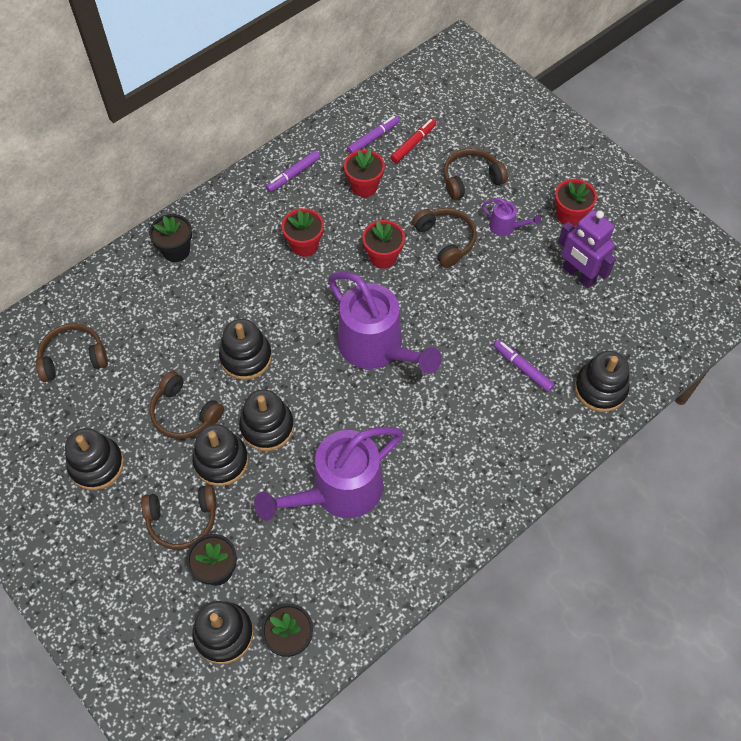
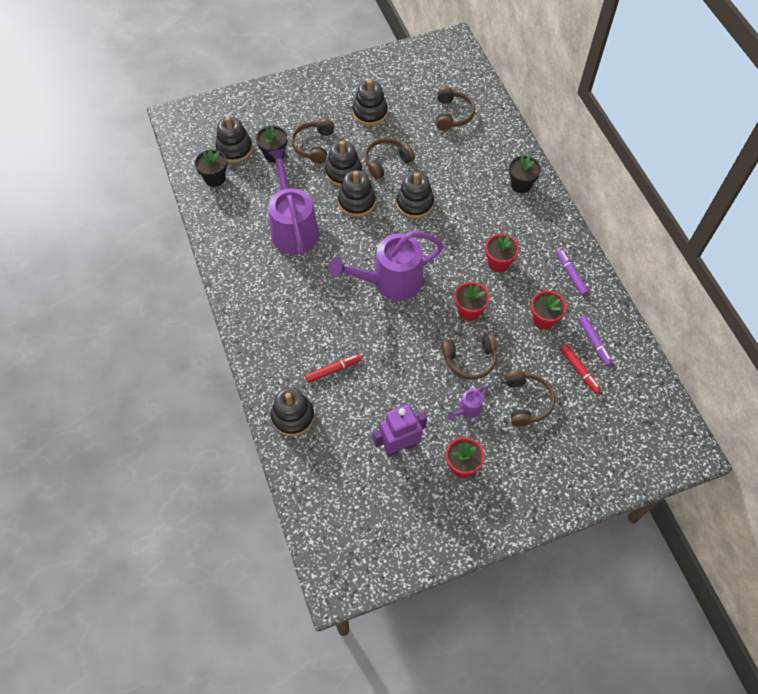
camera: 110 degrees right, 0 degrees up
(523, 368) = (333, 370): purple marker -> red marker

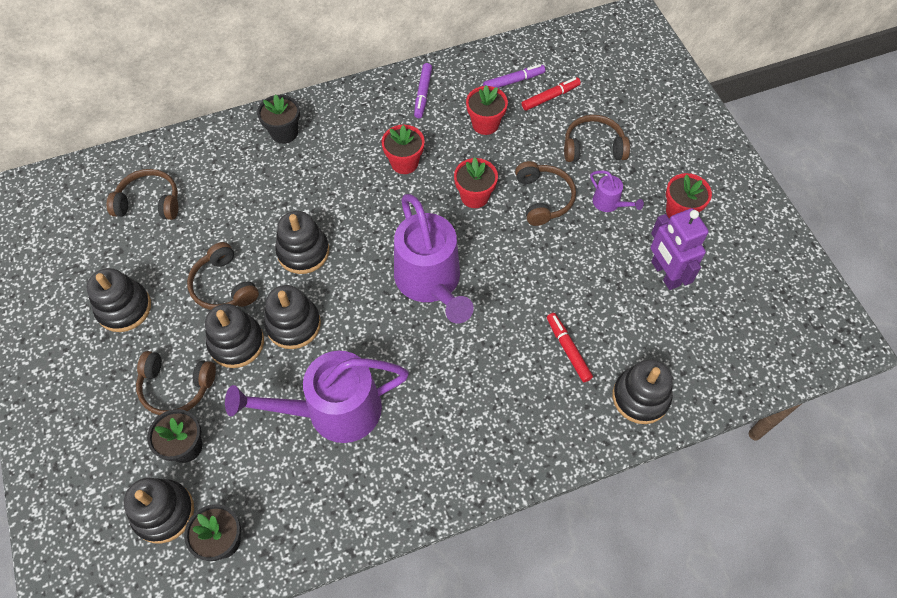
camera: 90 degrees left, 0 degrees up
(571, 274) = (423, 94): purple marker -> purple marker turned 60 degrees counterclockwise

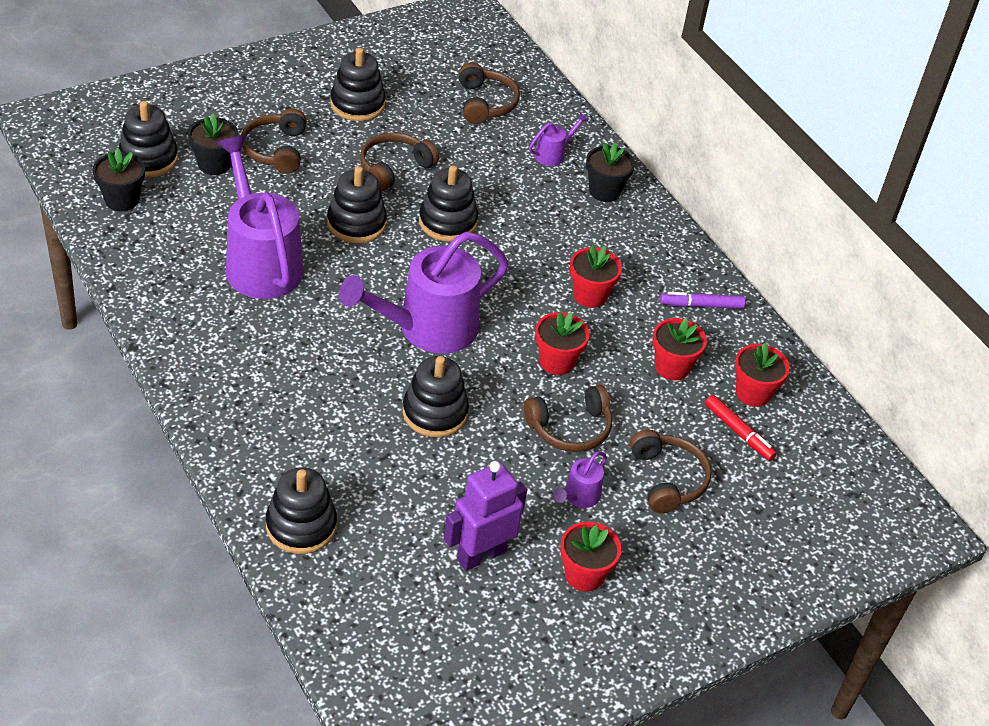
camera: 75 degrees right, 15 degrees down
(230, 161) = (553, 154): none -> purple watering can
(236, 343) = (329, 185): black stacking toy -> black stacking toy (435, 412)
(513, 81) = (753, 393): purple marker -> red flower pot
(568, 349) = (357, 455): red marker -> none

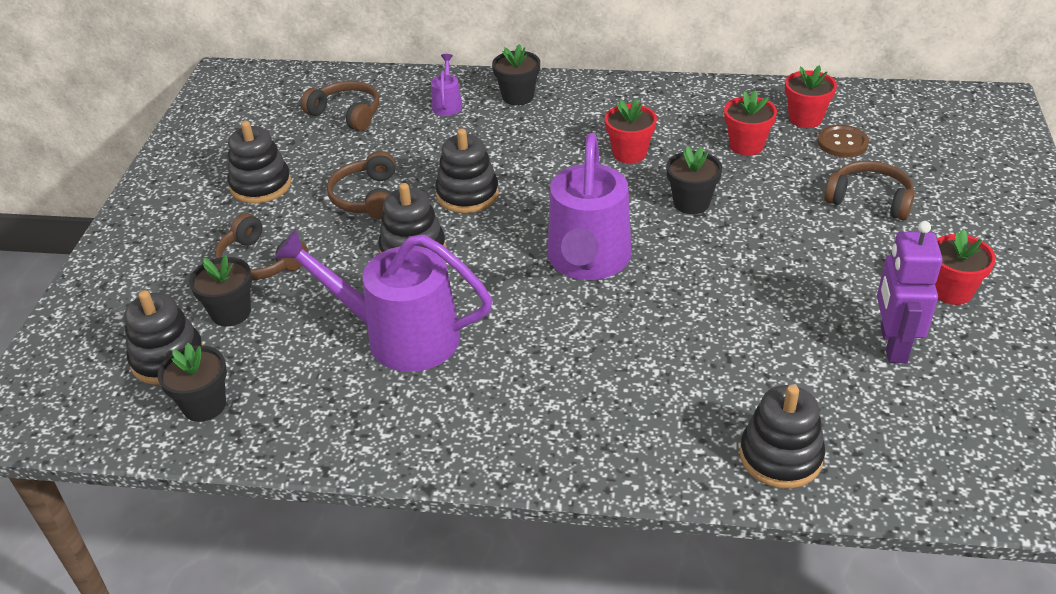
camera: 45 degrees left, 5 degrees down
(435, 412) = (696, 301): black stacking toy -> none
(557, 361) = (691, 203): red flower pot -> black flower pot
(570, 428) = (775, 228): brown headphones -> none
(578, 497) = (858, 256): purple watering can -> none
(701, 305) = (690, 103): purple marker -> none
(738, 432) = (842, 143): red marker -> brown button

